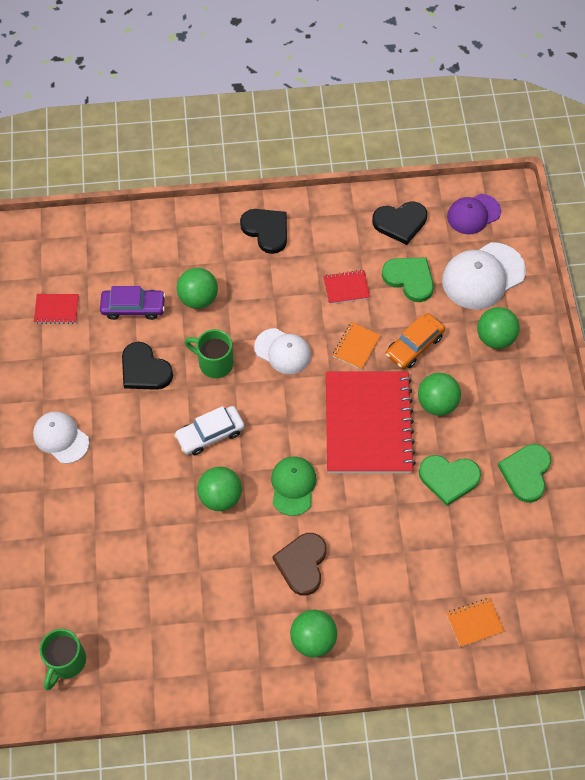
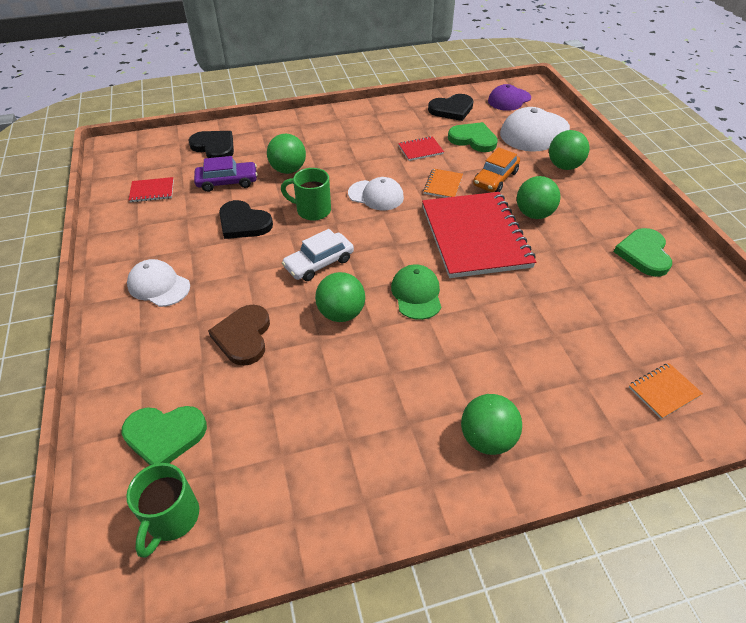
camera: 10 degrees left, 15 degrees down
(266, 230) = (340, 124): black heart -> black heart (214, 147)
(302, 564) = (448, 362): brown heart -> brown heart (243, 336)
(449, 478) = (572, 267): green heart -> green heart (164, 435)

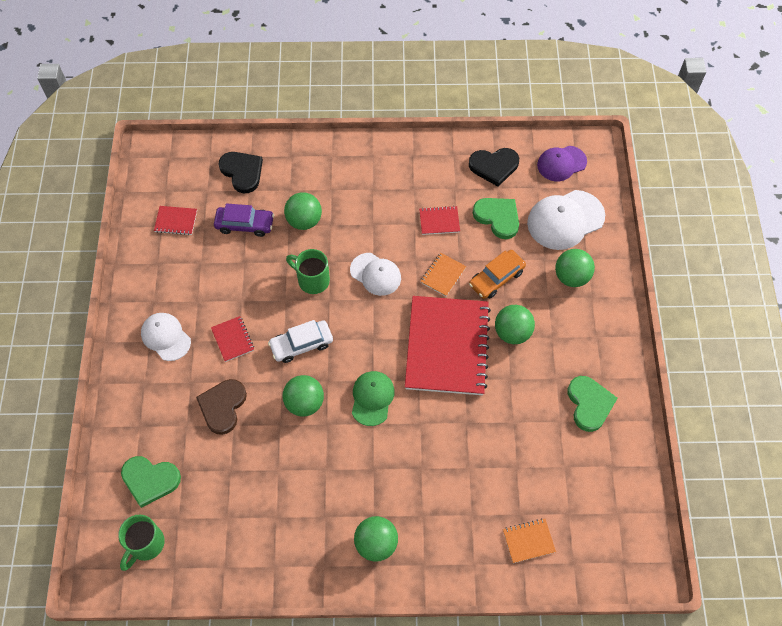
camera: 15 degrees right, 15 degrees up
(239, 273) = (233, 339): none -> red notebook
(243, 223) = (248, 281): black heart -> none
(644, 254) = (589, 404): green heart -> green heart turned 150 degrees clockwise

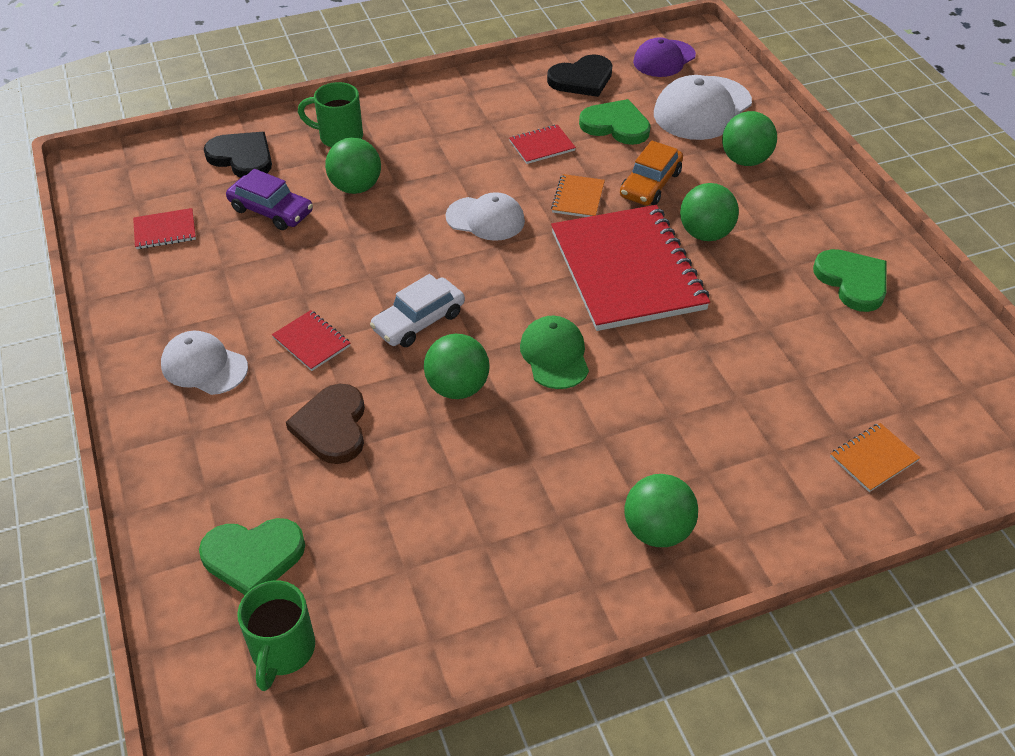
camera: 20 degrees left, 15 degrees down
(245, 224) = (271, 211): purple car -> purple car turned 45 degrees clockwise
(312, 280) = (399, 246): green mug -> green mug (339, 137)

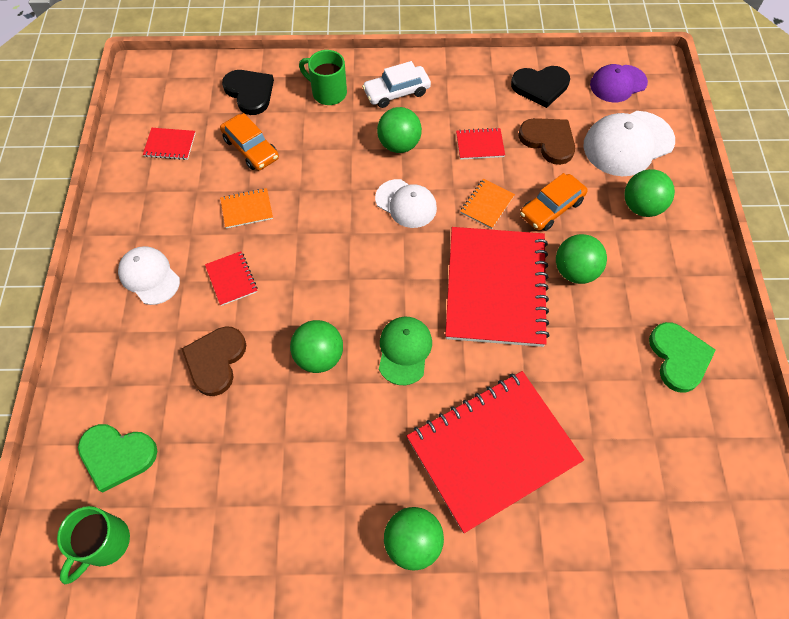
camera: 20 degrees right, 15 degrees up
(271, 211) = (251, 148): purple car -> orange car
(356, 187) = (321, 144): green ball -> green ball (399, 145)
(418, 321) = (316, 285): white car -> white car (396, 92)
(616, 125) = (548, 141): green heart -> brown heart
(701, 419) = (493, 450): none -> red notebook
(873, 459) = (616, 538): orange notebook -> orange notebook (247, 209)

